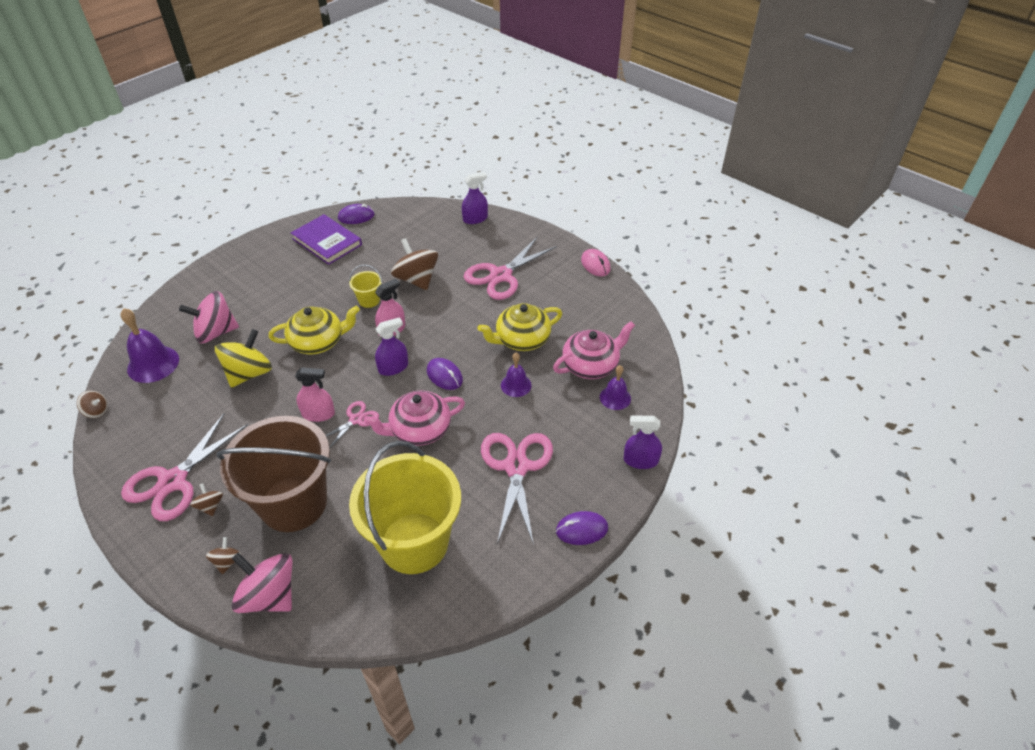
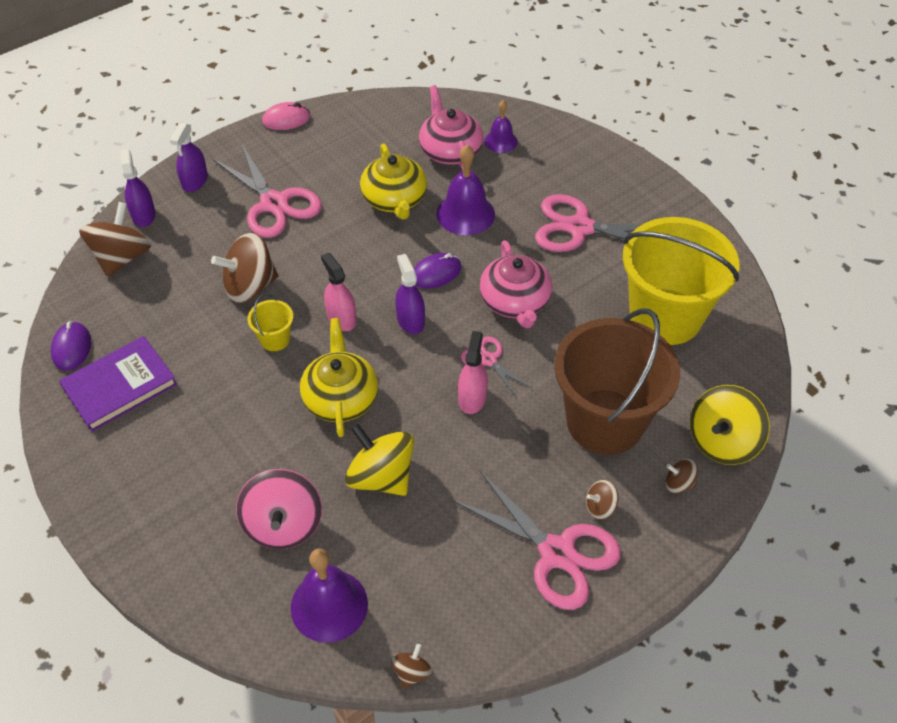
camera: 80 degrees left, 5 degrees up
(269, 595) = (722, 441): pink spinning top -> yellow spinning top
(434, 218) = (122, 257): none -> brown spinning top
(516, 385) = (465, 213): purple bell -> purple bell, size x1.65
(581, 529) = (659, 192): purple mouse -> none
(640, 460) = (584, 139): purple spray bottle -> purple spray bottle (195, 181)

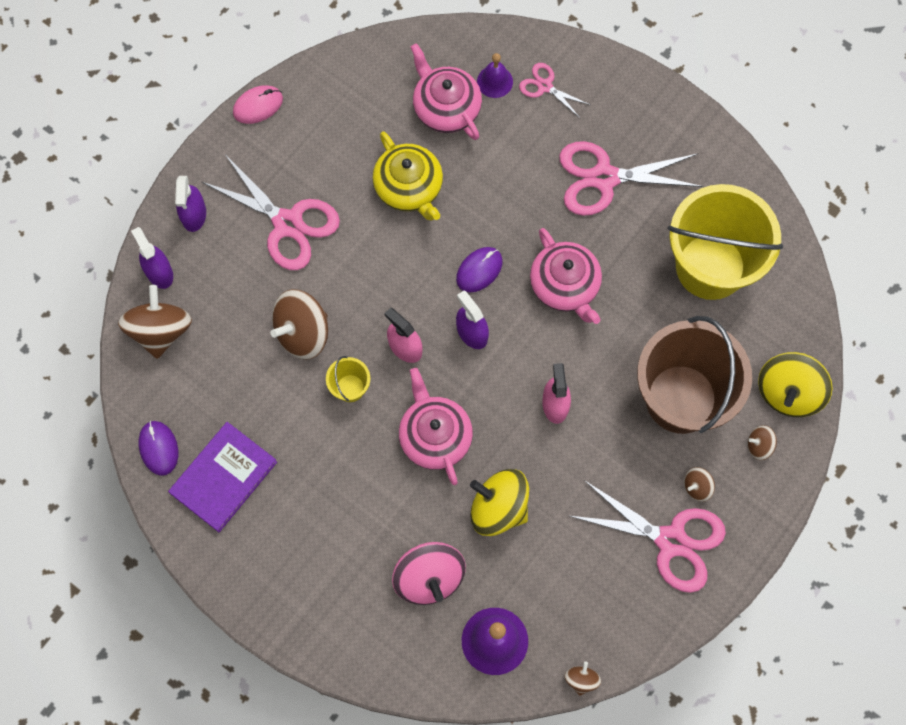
camera: 15 degrees left, 20 degrees up
(340, 398) = (435, 436): yellow teapot -> pink teapot
(465, 213) = (486, 188): purple bell -> none
(489, 360) = (559, 359): pink scissors -> pink scissors (545, 86)

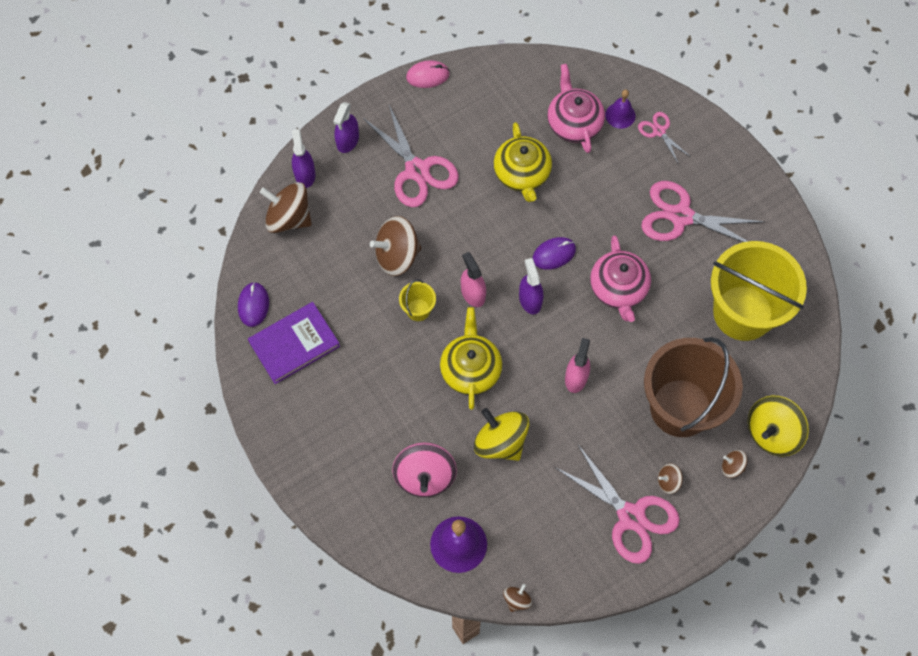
camera: 20 degrees right, 5 degrees down
(160, 330) = (289, 218): brown spinning top -> brown spinning top turned 90 degrees counterclockwise
(435, 436) = (471, 369): pink teapot -> yellow teapot

